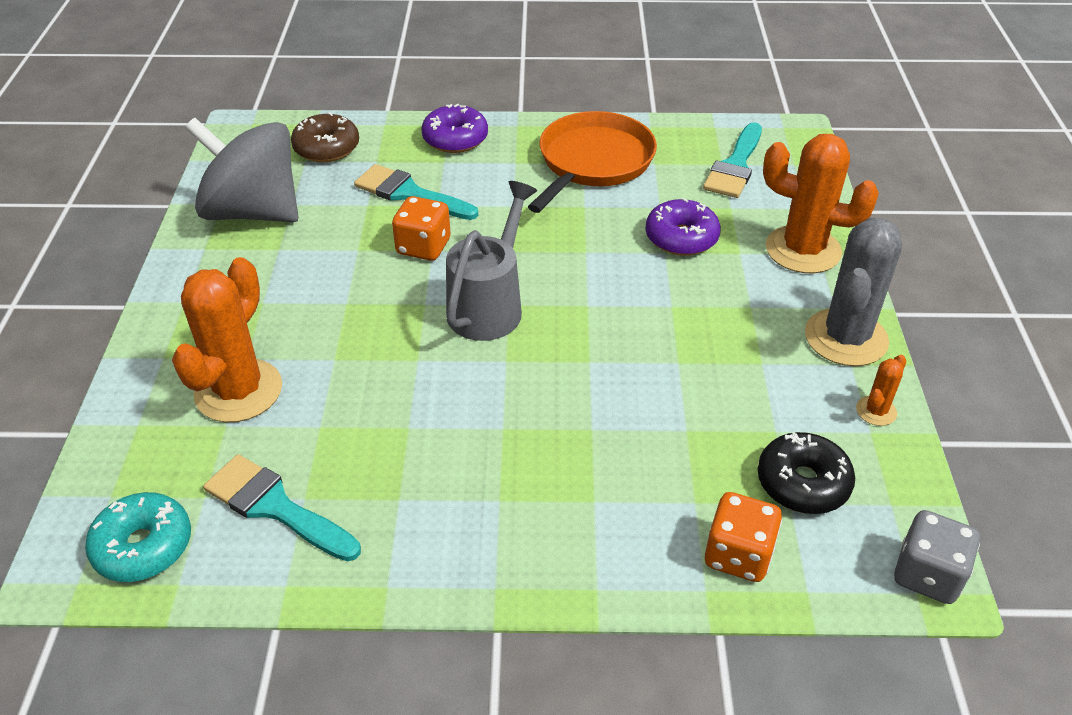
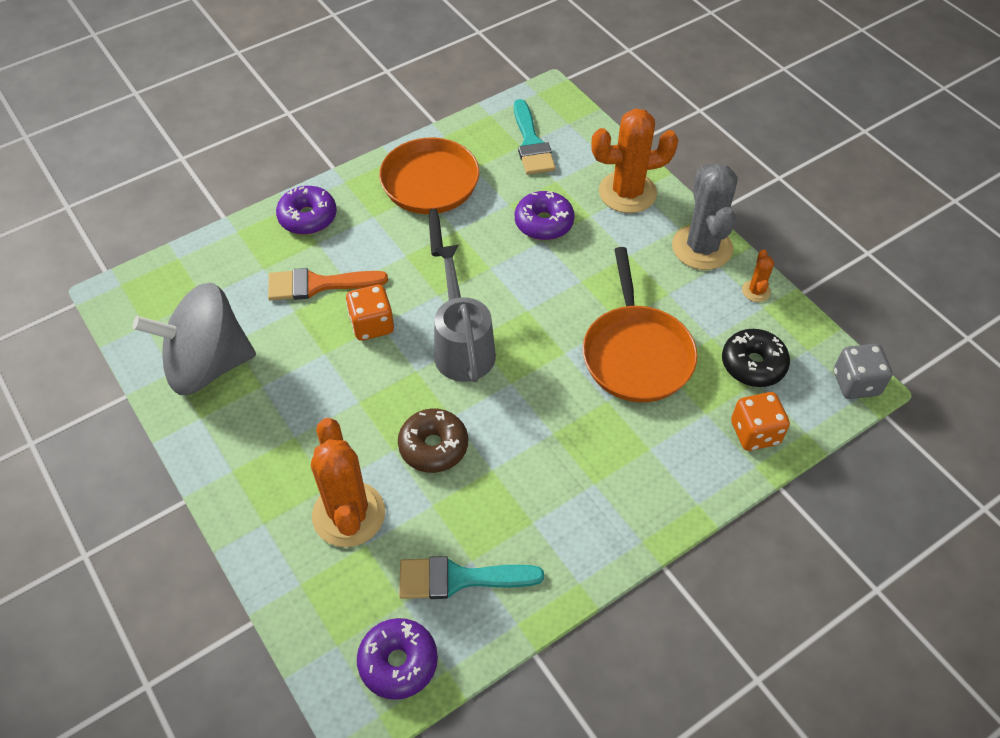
camera: 35 degrees left, 10 degrees up
(143, 546) = (398, 662): turquoise donut -> purple donut
(326, 148) = (210, 277): brown donut -> brown donut (433, 446)
(409, 193) = (318, 284): turquoise brush -> orange brush
(668, 402) = (636, 354): none -> orange pan

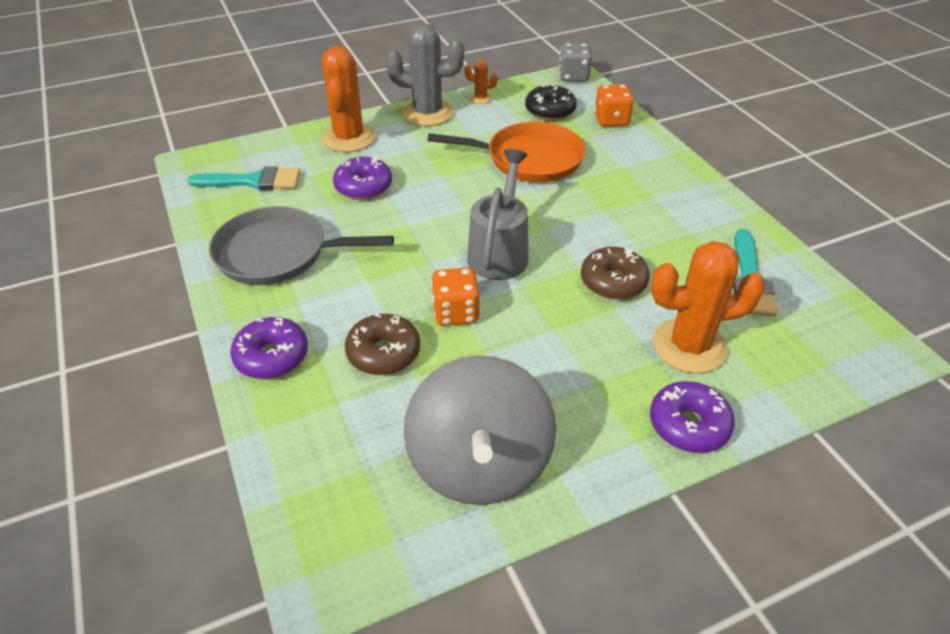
camera: 80 degrees left, 10 degrees down
(318, 284) = (383, 353): orange brush -> brown donut
(398, 662) = (836, 323): purple donut -> purple donut (688, 425)
(430, 188) = (277, 253): orange pan -> grey pan
(462, 347) = (500, 252): grey watering can -> grey watering can turned 105 degrees clockwise

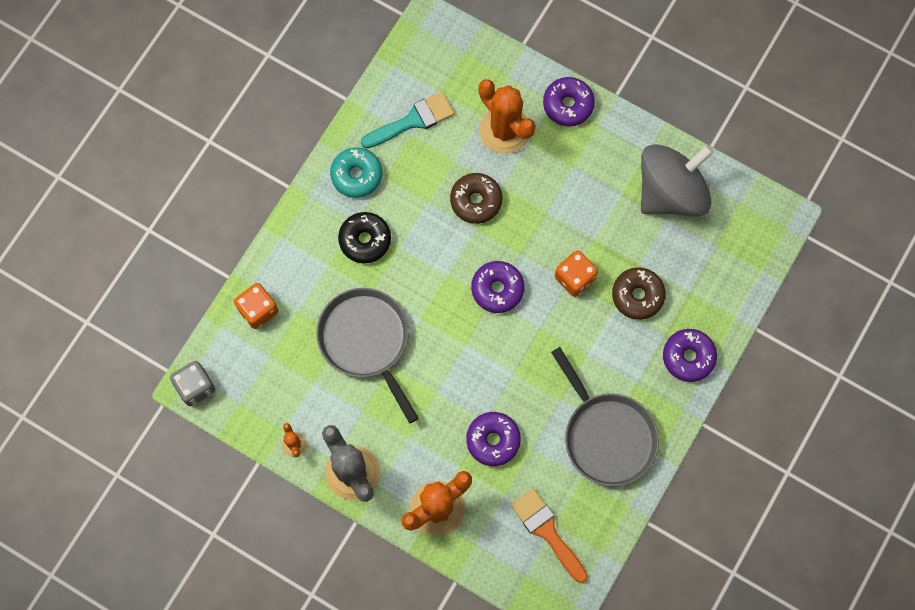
camera: 125 degrees left, 30 degrees up
(253, 181) = (547, 531): turquoise brush -> orange brush
(500, 252) = (497, 289): grey watering can -> purple donut
(529, 159) = (366, 340): orange pan -> grey pan
(550, 111) = (276, 370): black donut -> black donut (365, 240)
(706, 216) = (356, 175): none -> turquoise donut

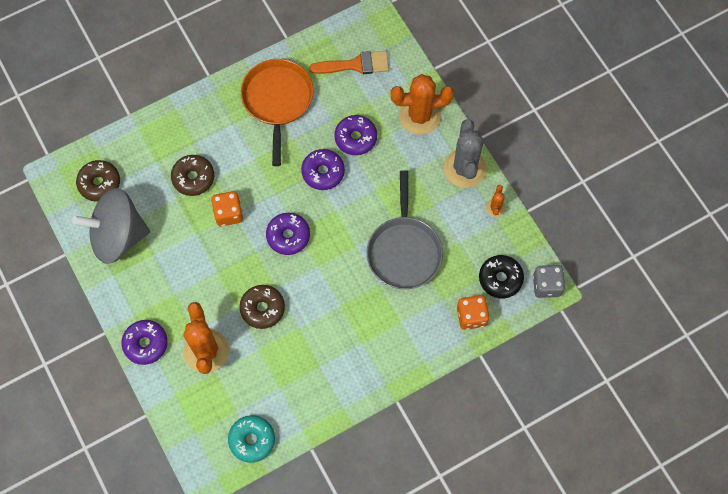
camera: 150 degrees left, 5 degrees down
(356, 175) = (340, 379): turquoise donut -> turquoise donut (252, 440)
(365, 240) = (363, 325): black donut -> black donut (500, 279)
(413, 120) = (271, 399): turquoise brush -> none
(547, 531) = (355, 65): orange brush -> orange brush turned 90 degrees counterclockwise
(607, 436) = (277, 100): grey pan -> orange pan
(688, 357) = (188, 120): purple donut -> purple donut (323, 172)
(730, 235) = (99, 183): none -> brown donut

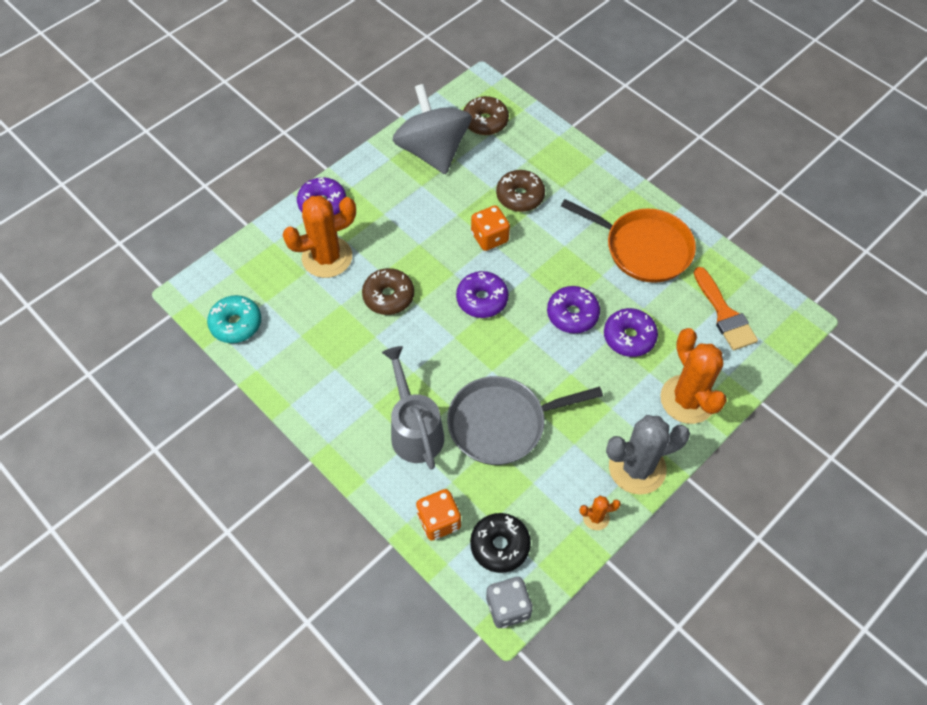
camera: 75 degrees right, 10 degrees down
(277, 100) = (643, 248): orange pan -> orange pan turned 45 degrees clockwise
(392, 316) = (415, 430): none -> grey watering can

